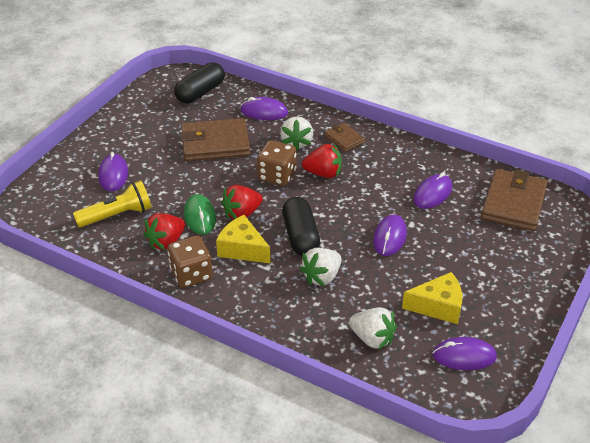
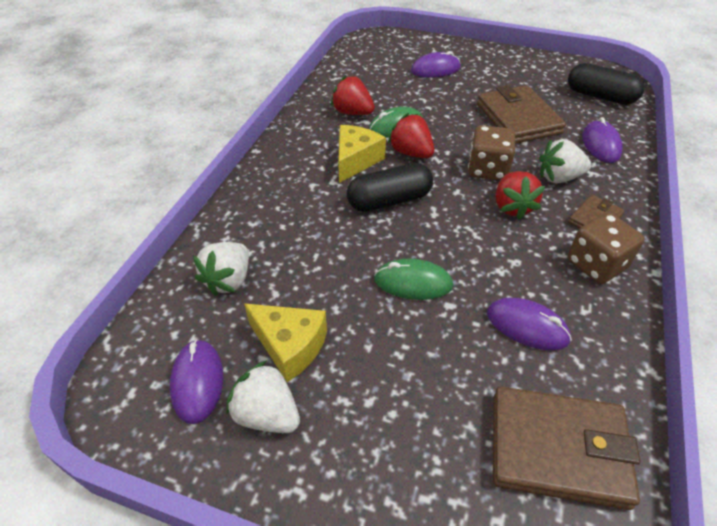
camera: 80 degrees right, 5 degrees up
(117, 215) = (380, 81): yellow flashlight -> none
(191, 274) = (311, 134): brown dice -> brown dice (596, 264)
(322, 277) = (325, 225): white strawberry -> white strawberry (267, 414)
(389, 237) = (413, 282): purple mouse -> green mouse
(438, 306) = (290, 346): yellow cheese -> yellow cheese turned 45 degrees counterclockwise

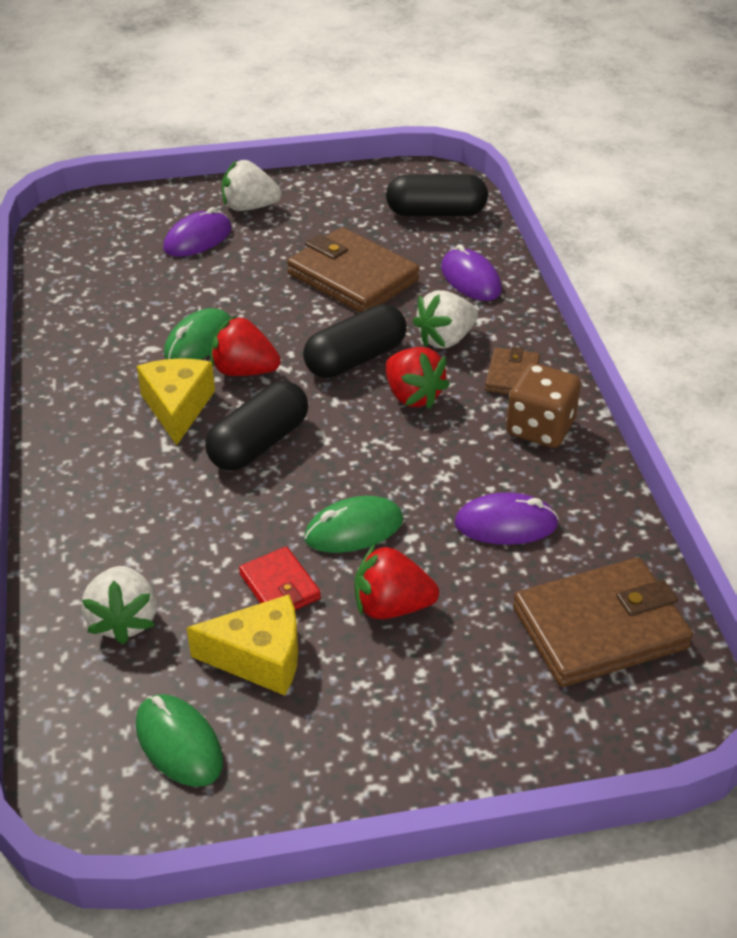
camera: 30 degrees left, 5 degrees down
(197, 382) = (179, 743): purple mouse -> green mouse
(267, 414) = (286, 736): white strawberry -> white strawberry (249, 207)
(337, 301) = (279, 586): none -> red wallet
(352, 112) = (123, 341): red strawberry -> red strawberry (391, 607)
(487, 169) = (355, 359): brown dice -> black capsule

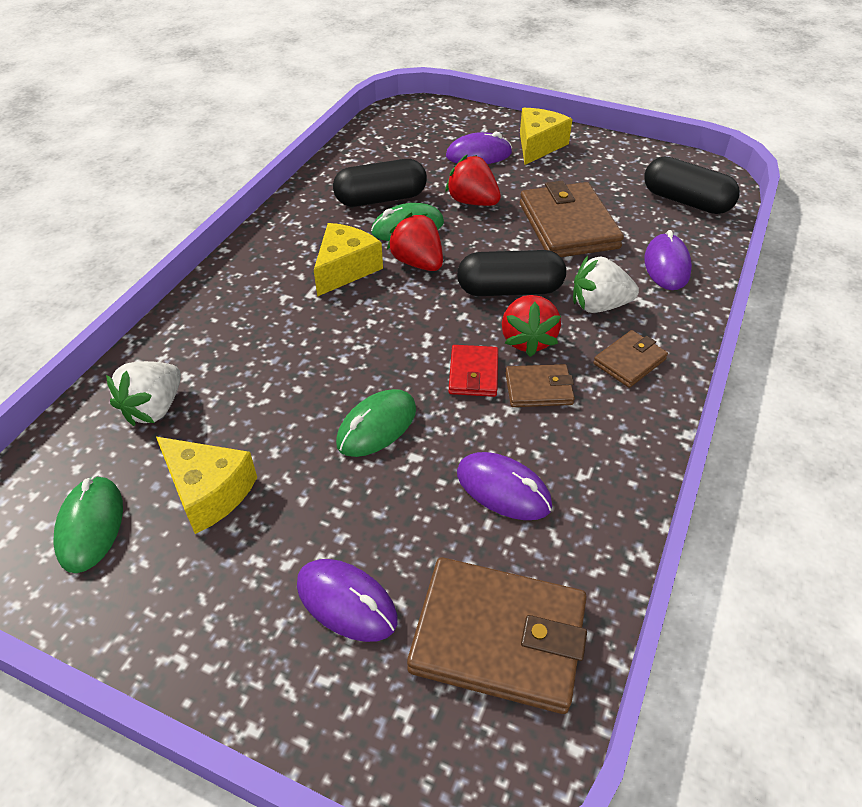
camera: 35 degrees right, 5 degrees up
(249, 207) = (538, 145): white strawberry -> yellow cheese
(259, 444) = (374, 322): black capsule -> black capsule (381, 199)
(279, 586) = (279, 442): red wallet -> red wallet (473, 374)
(354, 529) = (377, 426): green mouse -> green mouse turned 60 degrees counterclockwise
(391, 607) = (342, 508): red strawberry -> red strawberry (472, 202)
(460, 432) = (538, 389): none -> brown wallet
(466, 670) = (346, 602): none -> purple mouse
(540, 428) = (613, 419): brown dice -> none

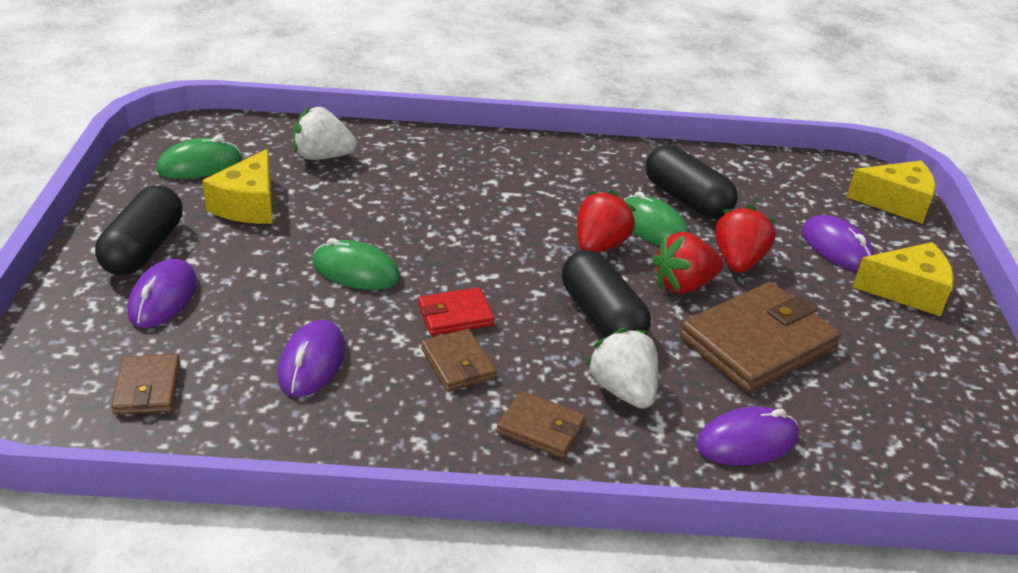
camera: 65 degrees right, 10 degrees down
(345, 269) = (556, 204): yellow cheese -> yellow cheese (896, 203)
(498, 637) = (147, 388): brown wallet -> brown wallet, size x0.52
(527, 340) = (528, 343): red strawberry -> red strawberry (684, 285)
(686, 201) = (913, 446): black capsule -> black capsule (144, 249)

